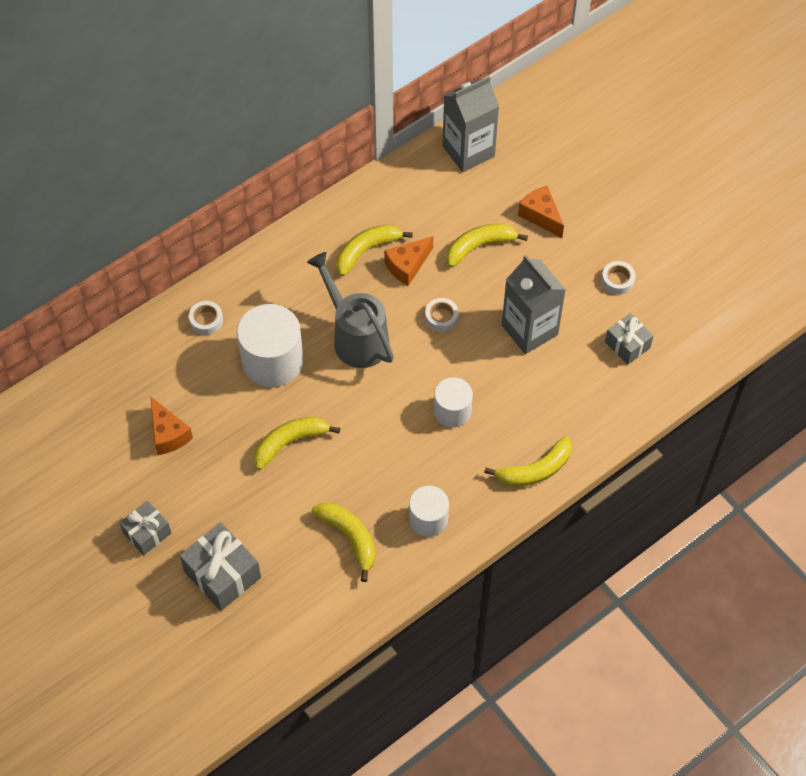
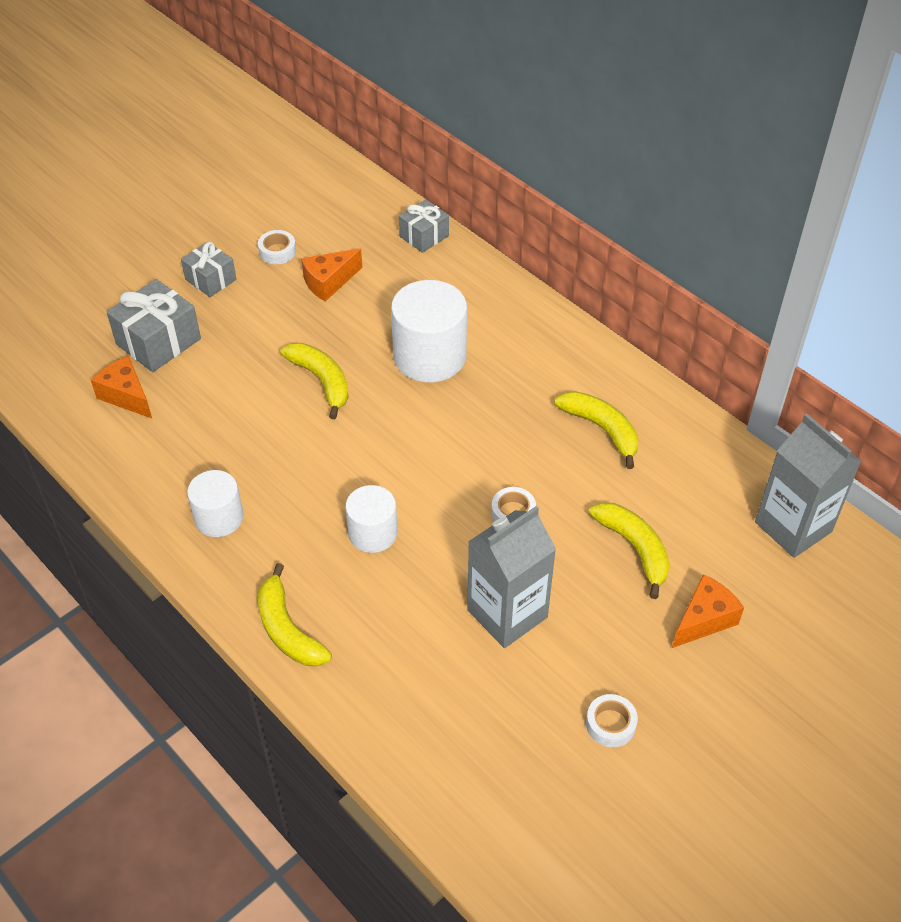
camera: 85 degrees right, 10 degrees down
(206, 320) = (477, 296): white tape -> white tape (277, 251)
(349, 538) = (197, 444): yellow banana -> none
(355, 336) = (472, 428): grey watering can -> none
(407, 266) = (587, 472): orange cheese -> orange cheese (126, 396)
(627, 345) = (498, 740): grey gift -> grey gift (424, 236)

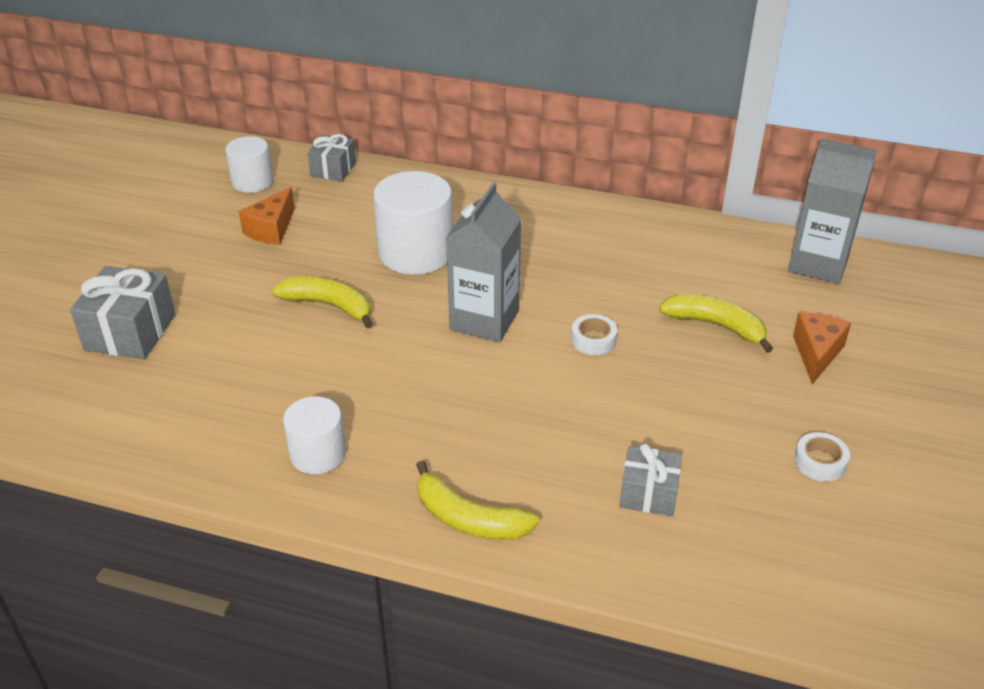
camera: 30 degrees left, 10 degrees down
(126, 396) = (130, 389): orange cheese -> none
(211, 279) = (147, 265): grey gift -> grey gift (648, 493)
(277, 251) = (199, 222): white tape -> none
(373, 533) = (482, 405): white cylinder -> white cylinder (252, 181)
(507, 613) = (658, 417): grey carton -> grey carton (484, 320)
(602, 429) = (611, 253): yellow banana -> none

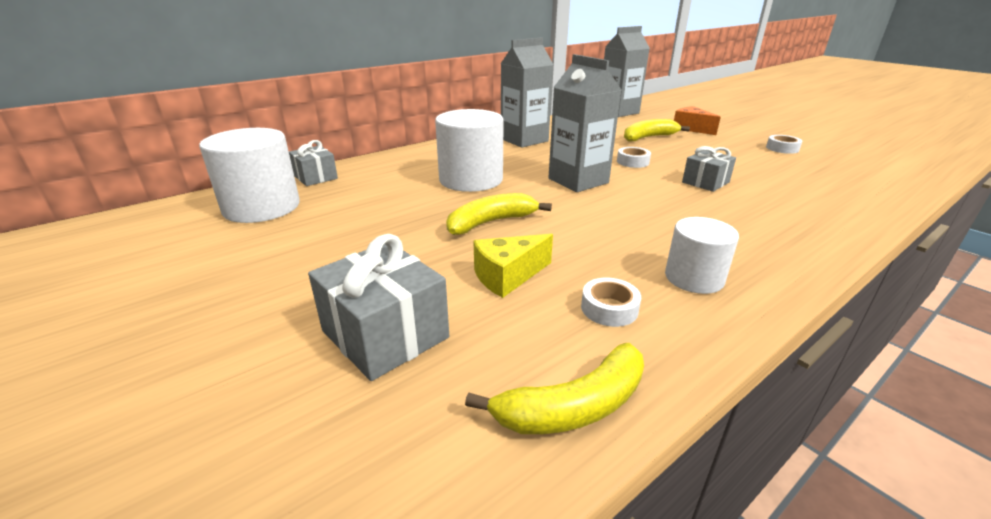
camera: 55 degrees left, 10 degrees down
(232, 419) = (609, 308): none -> white tape
(241, 353) = (508, 276): none -> yellow cheese
(252, 181) = (262, 207): white cylinder -> white cylinder, size x1.66
(271, 229) = (346, 217): orange cheese -> none
(468, 518) = (807, 240): yellow banana -> yellow banana (573, 406)
(580, 235) = (524, 140): none -> grey carton
(648, 493) = (796, 186): grey gift -> grey gift (705, 182)

